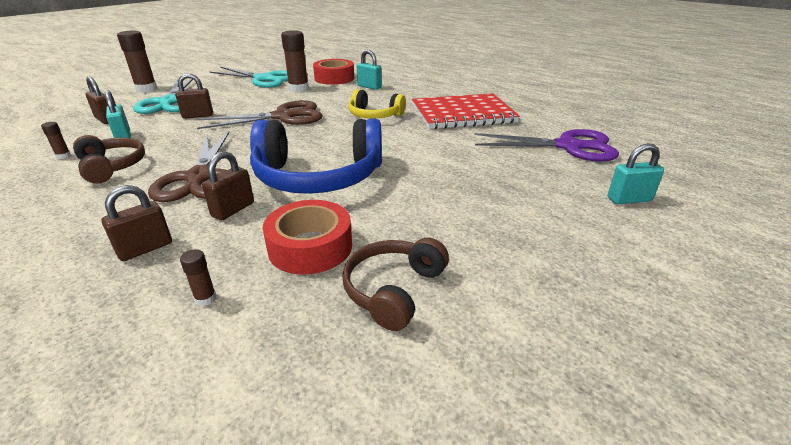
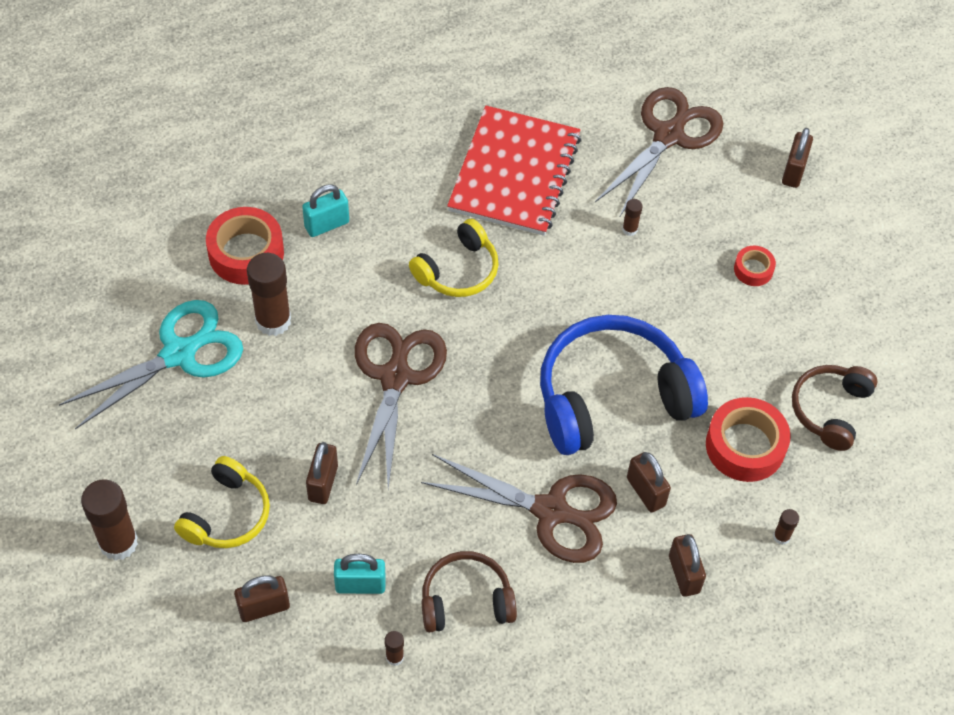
camera: 65 degrees left, 25 degrees up
(169, 102) = (227, 514): turquoise scissors -> yellow headphones
(318, 177) = (612, 396): blue headphones -> blue headphones turned 135 degrees counterclockwise
(393, 290) = (830, 410): brown headphones -> brown headphones turned 60 degrees clockwise
(471, 151) = (629, 229): none -> brown glue stick
(504, 205) = (753, 269): none -> red tape
(569, 146) = (669, 134): purple scissors -> brown scissors
(629, 199) = (793, 171): turquoise padlock -> brown padlock

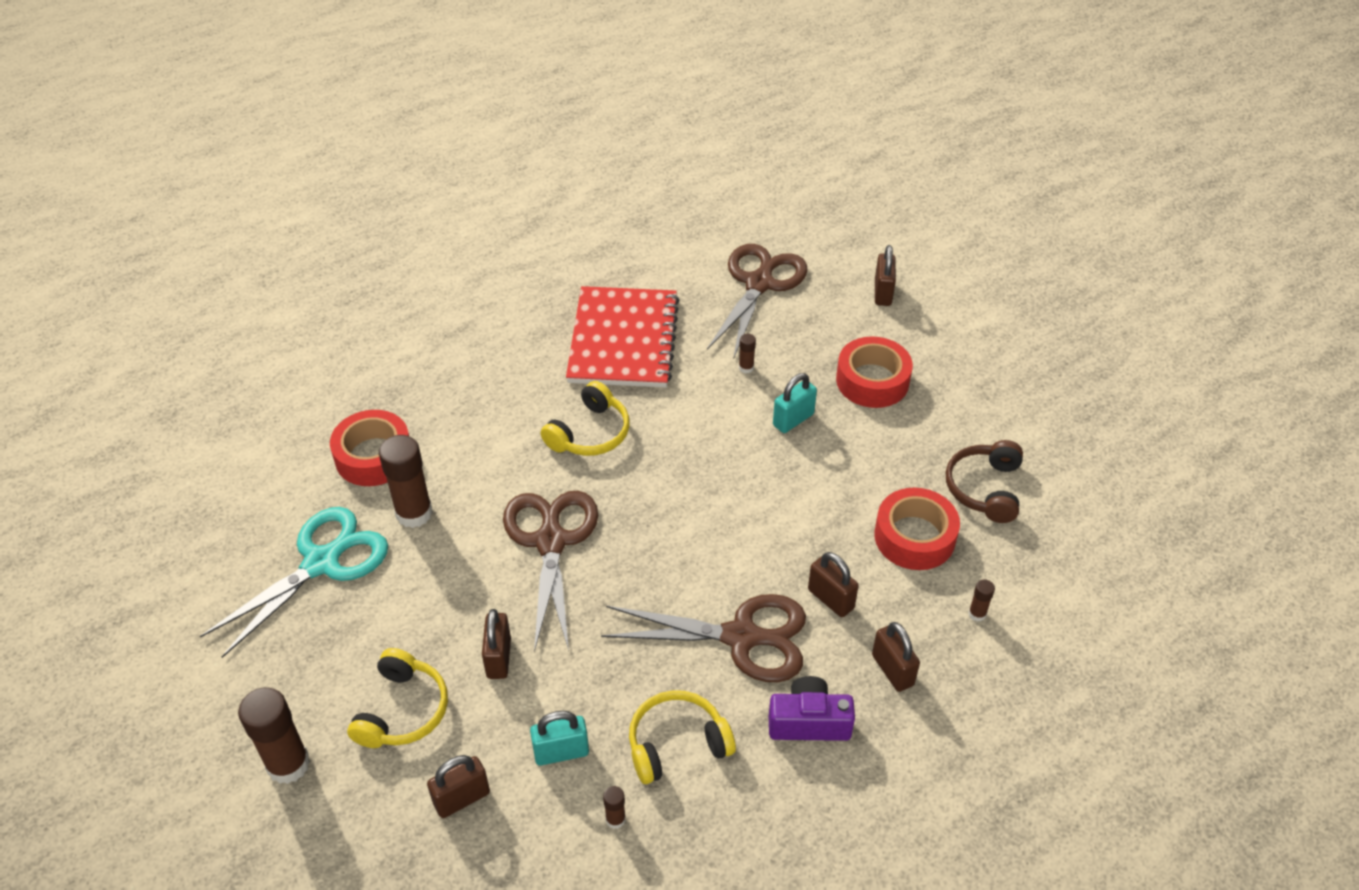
camera: 10 degrees left, 10 degrees down
(327, 224) = (450, 416): turquoise padlock -> turquoise padlock (793, 420)
(466, 600) = (677, 743): brown headphones -> yellow headphones
(592, 606) = (809, 722): none -> purple camera
(612, 396) = (771, 517): blue headphones -> none
(753, 269) = (872, 381): red tape -> red tape, size x1.90

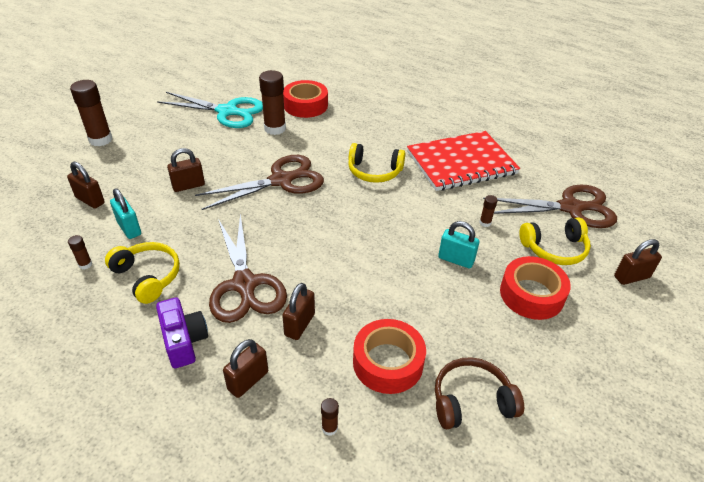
camera: 65 degrees right, 5 degrees down
(403, 710) = (142, 164): yellow headphones -> yellow headphones (554, 249)

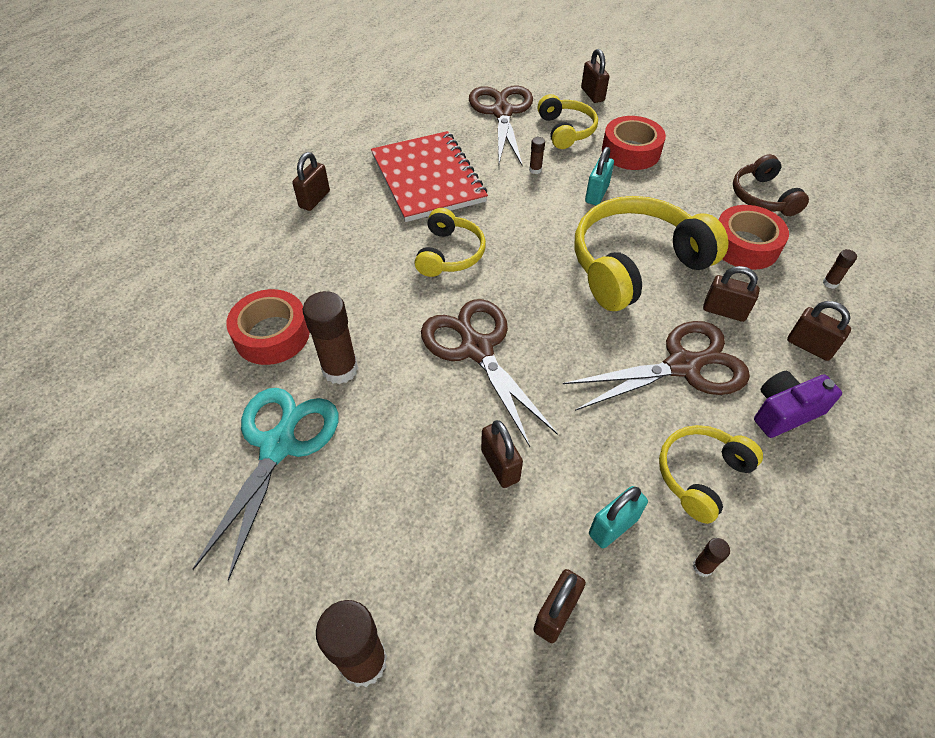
camera: 90 degrees left, 10 degrees up
(361, 273) = (635, 264): none -> yellow headphones
(429, 114) = (314, 199): none -> brown padlock

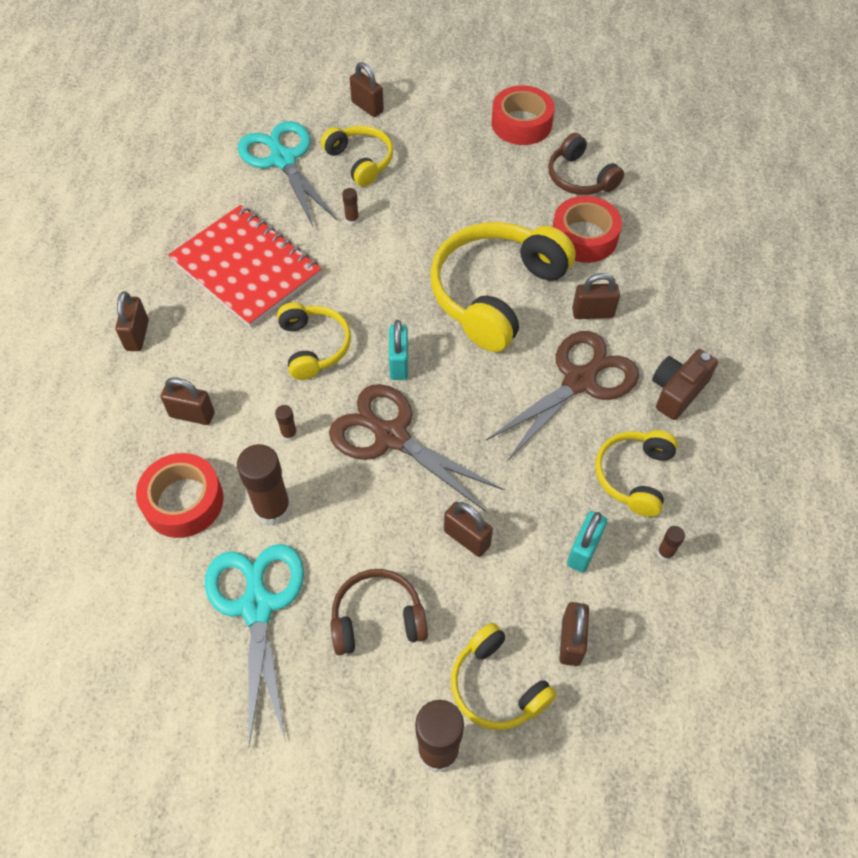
camera: 25 degrees left, 5 degrees up
(376, 503) = (377, 618): none -> brown headphones
(455, 623) = (496, 686): none -> yellow headphones
(502, 112) = (282, 159): brown scissors -> turquoise scissors
(596, 194) = (425, 228): turquoise padlock -> turquoise padlock (399, 363)
(630, 151) = (436, 166): red tape -> red tape (521, 123)
(784, 412) = (677, 391): purple camera -> brown camera
(809, 346) = (675, 321): brown padlock -> brown padlock (192, 415)
(830, 283) = (670, 250): brown glue stick -> brown glue stick (289, 434)

